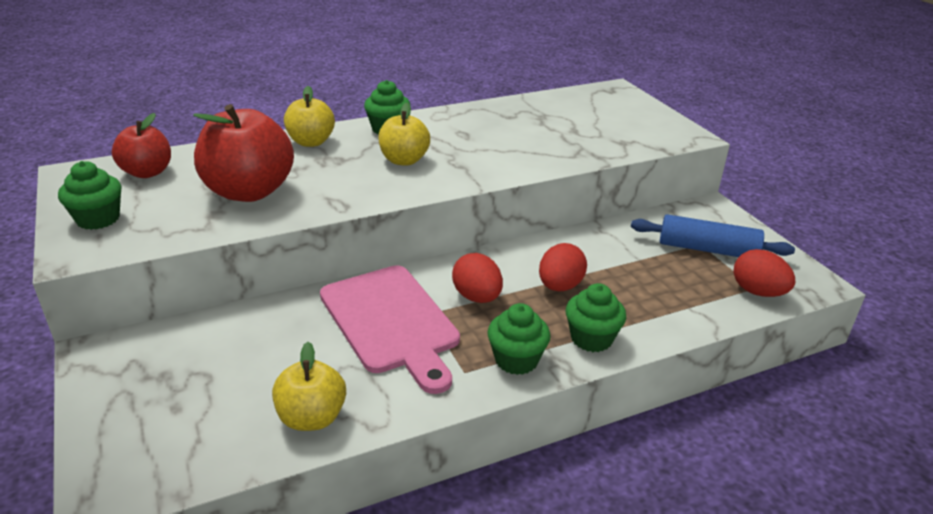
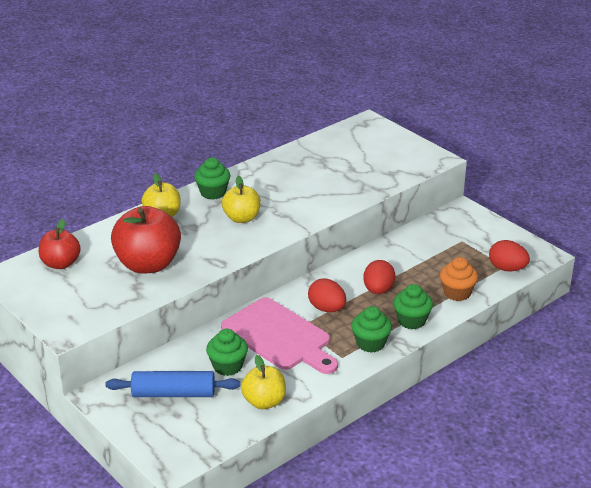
camera: 15 degrees left, 0 degrees up
(98, 219) = (59, 305): green cupcake -> green cupcake (227, 366)
(673, 312) = (457, 293): none -> orange cupcake
(707, 249) = (467, 244): blue rolling pin -> blue rolling pin (173, 394)

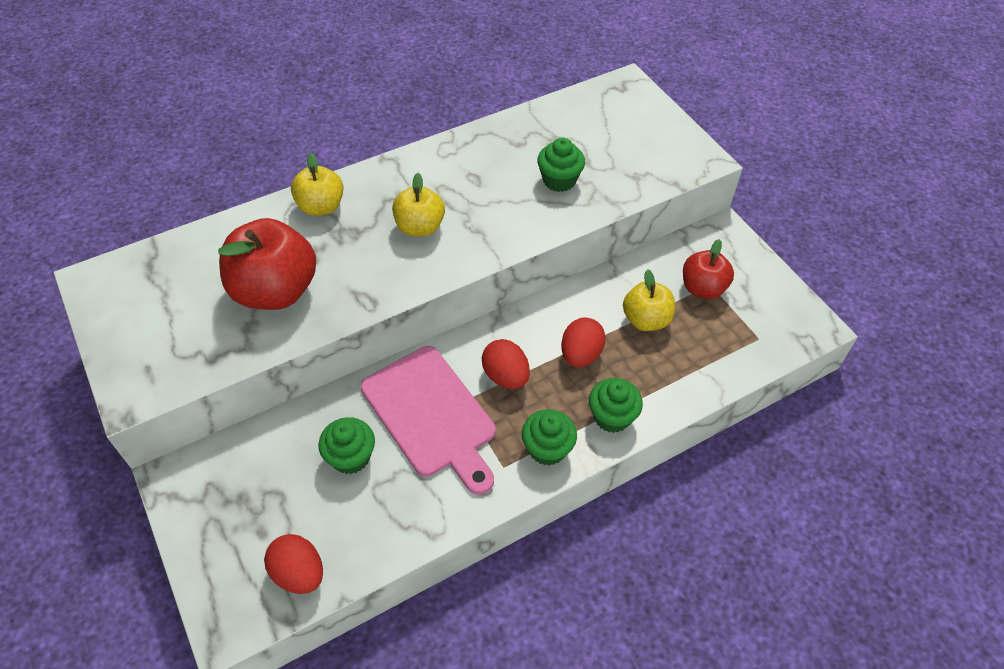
camera: 10 degrees right, 20 degrees up
(61, 263) = (167, 271): red apple -> red apple (702, 288)
(173, 394) = (268, 494): blue rolling pin -> none
(213, 193) = (396, 177): green cupcake -> green cupcake (559, 180)
(264, 402) = (380, 531): yellow apple -> yellow apple (646, 320)
(457, 293) = (684, 376): orange cupcake -> none
(507, 268) = (761, 344): red egg -> red egg (299, 573)

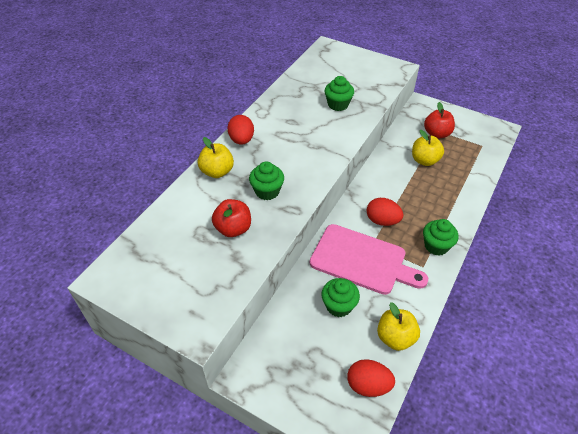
camera: 30 degrees left, 5 degrees down
(275, 291) = (233, 229): red apple -> red apple, size x0.60
(420, 227) = (286, 158): yellow apple -> yellow apple (395, 337)
(580, 354) = (409, 192): red egg -> red egg (241, 140)
(612, 416) = (452, 214): green cupcake -> green cupcake (267, 191)

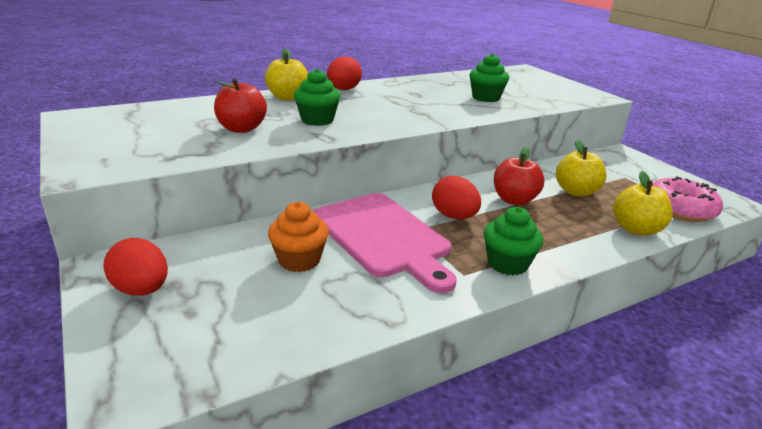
camera: 30 degrees right, 20 degrees down
(339, 306) = (299, 260): green cupcake -> orange cupcake
(368, 385) = (228, 349): red egg -> red egg (141, 289)
(395, 337) = (333, 321): yellow apple -> yellow apple (636, 229)
(436, 134) = (619, 178): red apple -> red apple (514, 200)
(481, 150) = (680, 209): none -> pink donut

